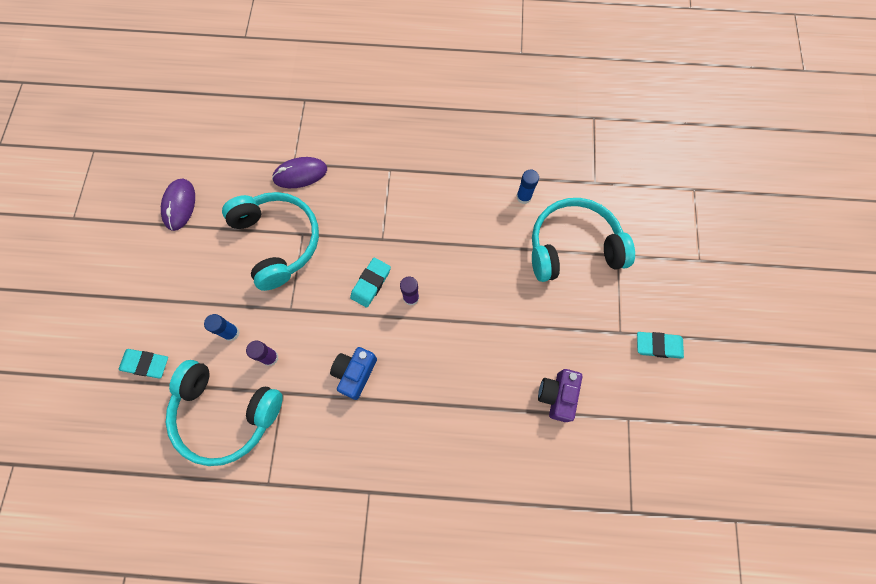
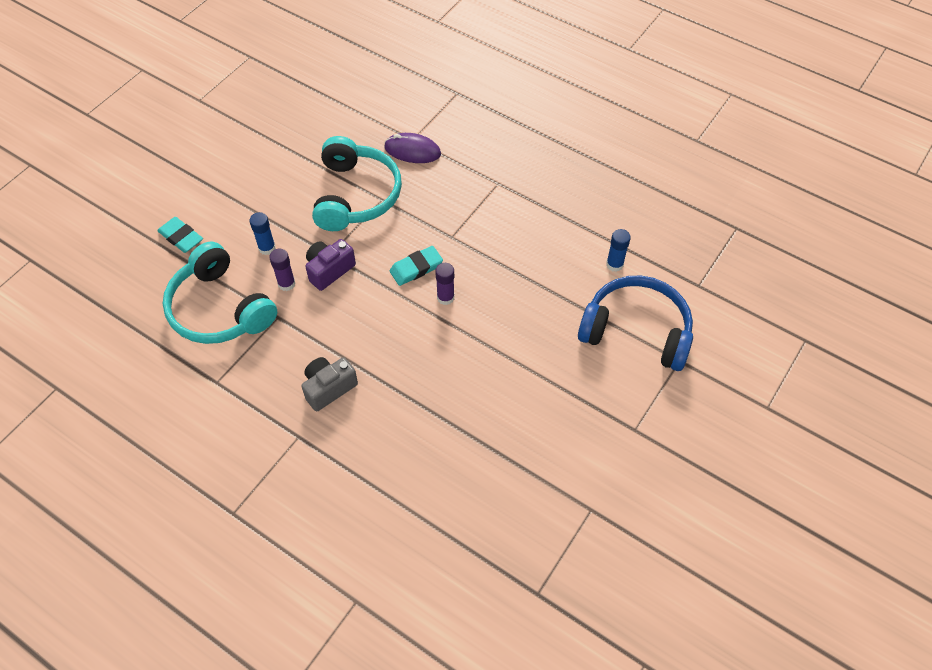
camera: 30 degrees right, 15 degrees down
(179, 205) = (291, 129): purple mouse -> none
(355, 373) = (352, 334): blue camera -> none
(366, 434) = (329, 388): none -> grey camera
(557, 395) = (531, 451): purple camera -> purple camera (329, 270)
(573, 246) = (636, 331): turquoise headphones -> blue headphones
(658, 346) = (668, 461): turquoise eraser -> none

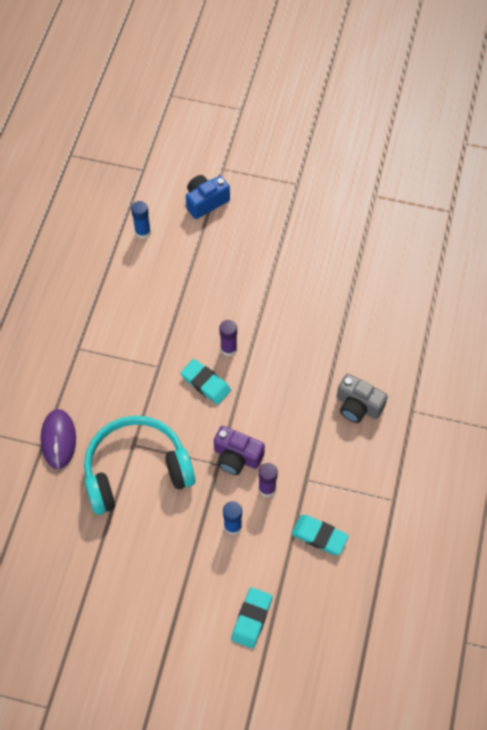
camera: 110 degrees left, 5 degrees up
(219, 309) = (319, 536): turquoise headphones -> turquoise eraser
(636, 331) = (206, 202): blue headphones -> blue camera

